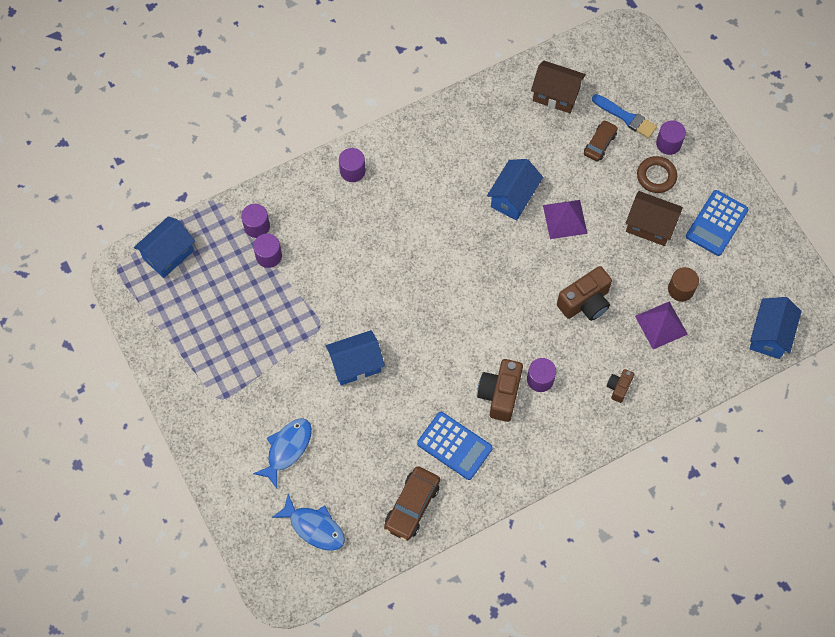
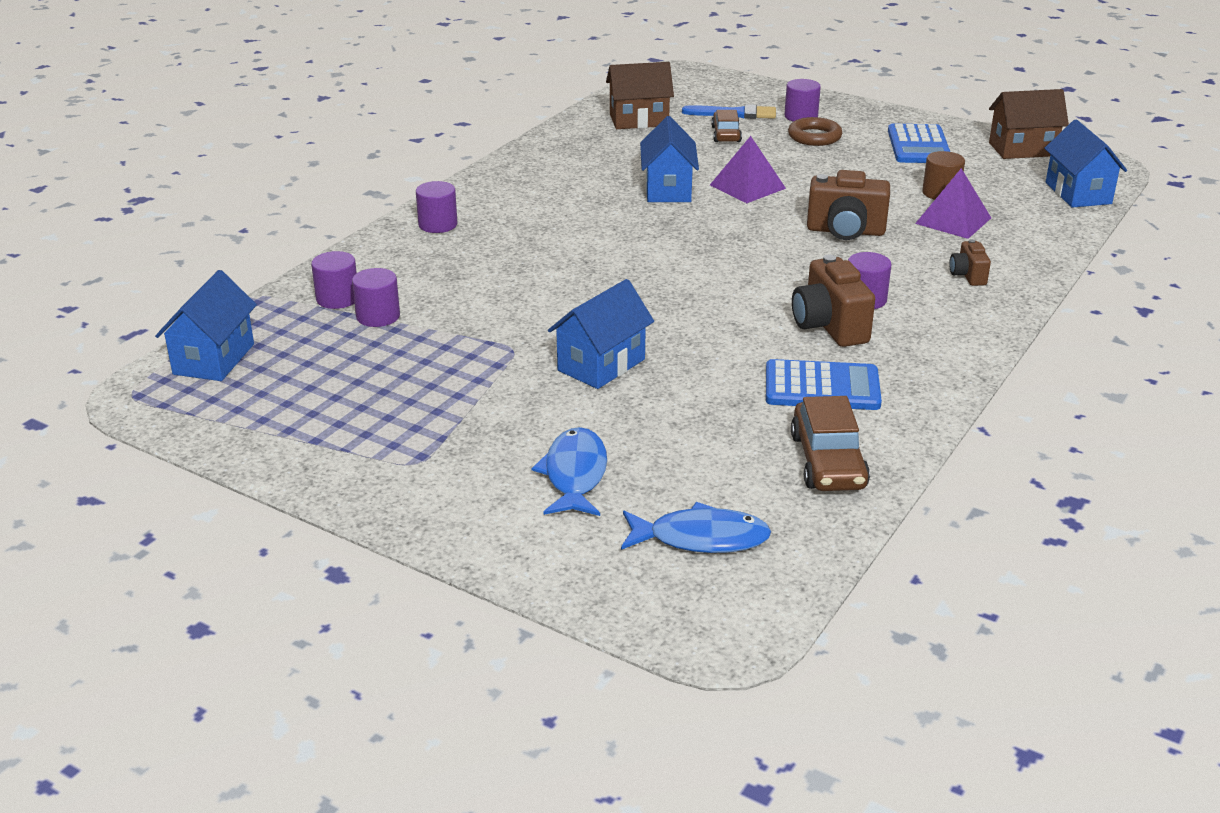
camera: 30 degrees left, 35 degrees down
(585, 302) = (845, 231): brown camera -> brown camera turned 75 degrees clockwise
(650, 226) = (850, 166): brown house -> brown house (1022, 149)

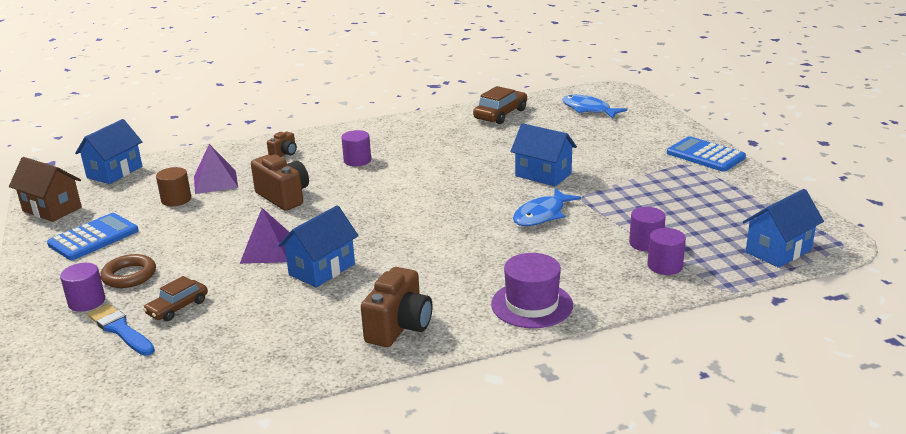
camera: 140 degrees left, 5 degrees down
(438, 224) = (532, 304): purple cylinder -> purple hat
(575, 475) = (614, 139): blue fish -> blue fish (542, 215)
(601, 365) = (543, 175): blue house -> blue house turned 45 degrees clockwise
(639, 120) = (203, 360): brown house -> none
(822, 387) = (454, 135): blue calculator -> blue calculator (705, 155)
(829, 326) = (401, 155): brown camera -> brown camera (399, 327)

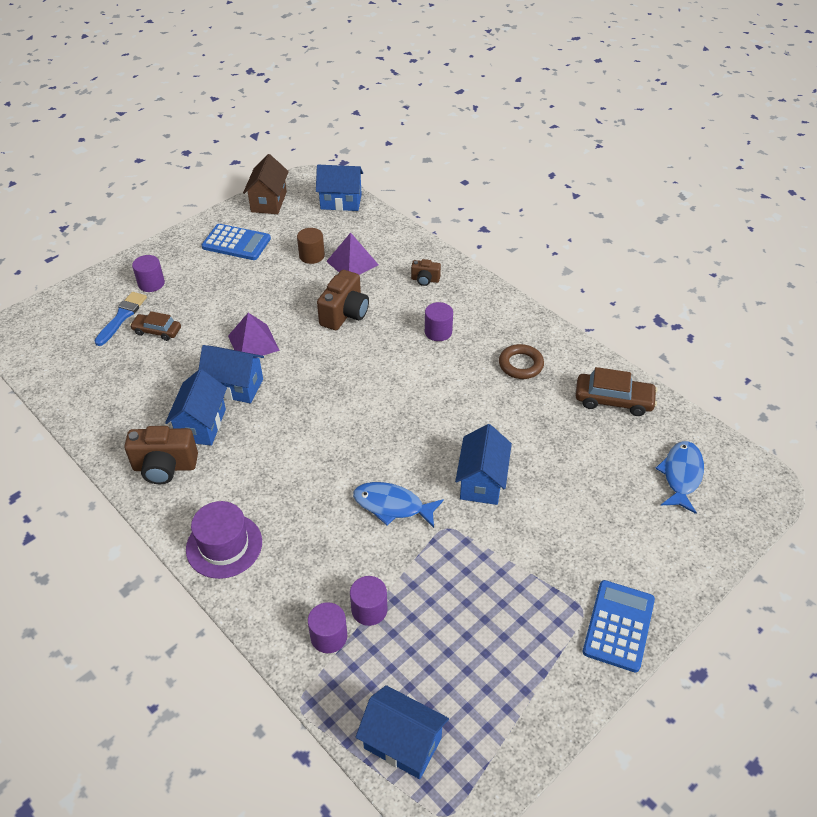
camera: 65 degrees right, 20 degrees up
(129, 275) = (191, 287): brown ring -> brown ring (520, 365)
(358, 296) = (202, 425): none -> blue house

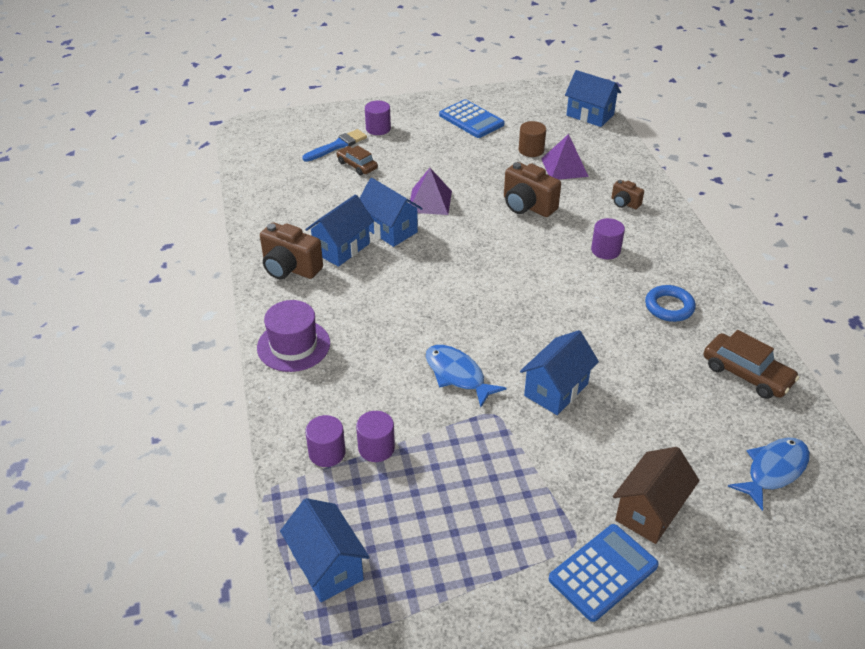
camera: 30 degrees right, 5 degrees down
(268, 202) = (523, 96): brown house -> brown house (649, 511)
(345, 314) = (527, 206): brown camera -> brown camera turned 75 degrees clockwise
(520, 365) = (669, 307): brown ring -> blue ring

